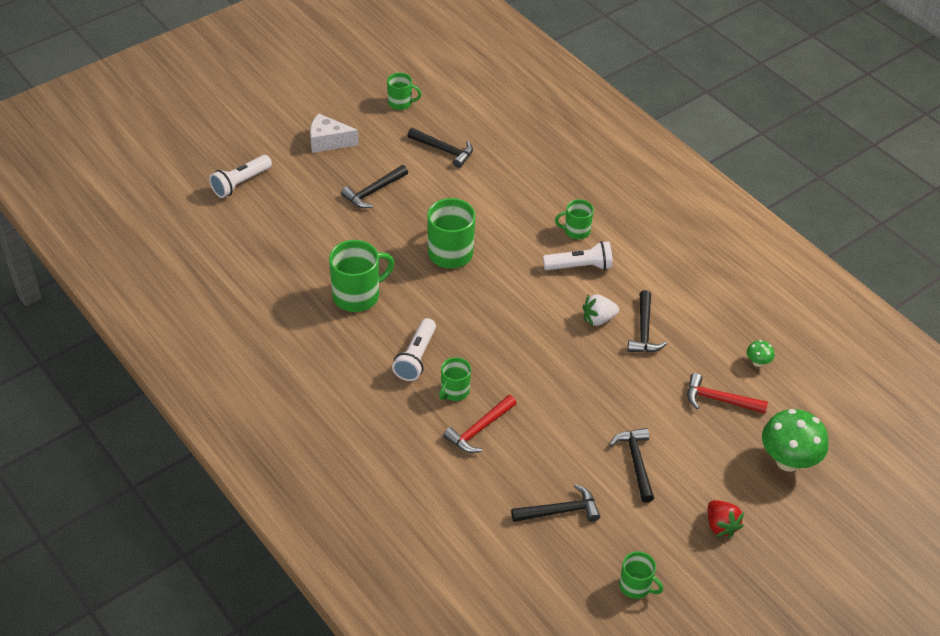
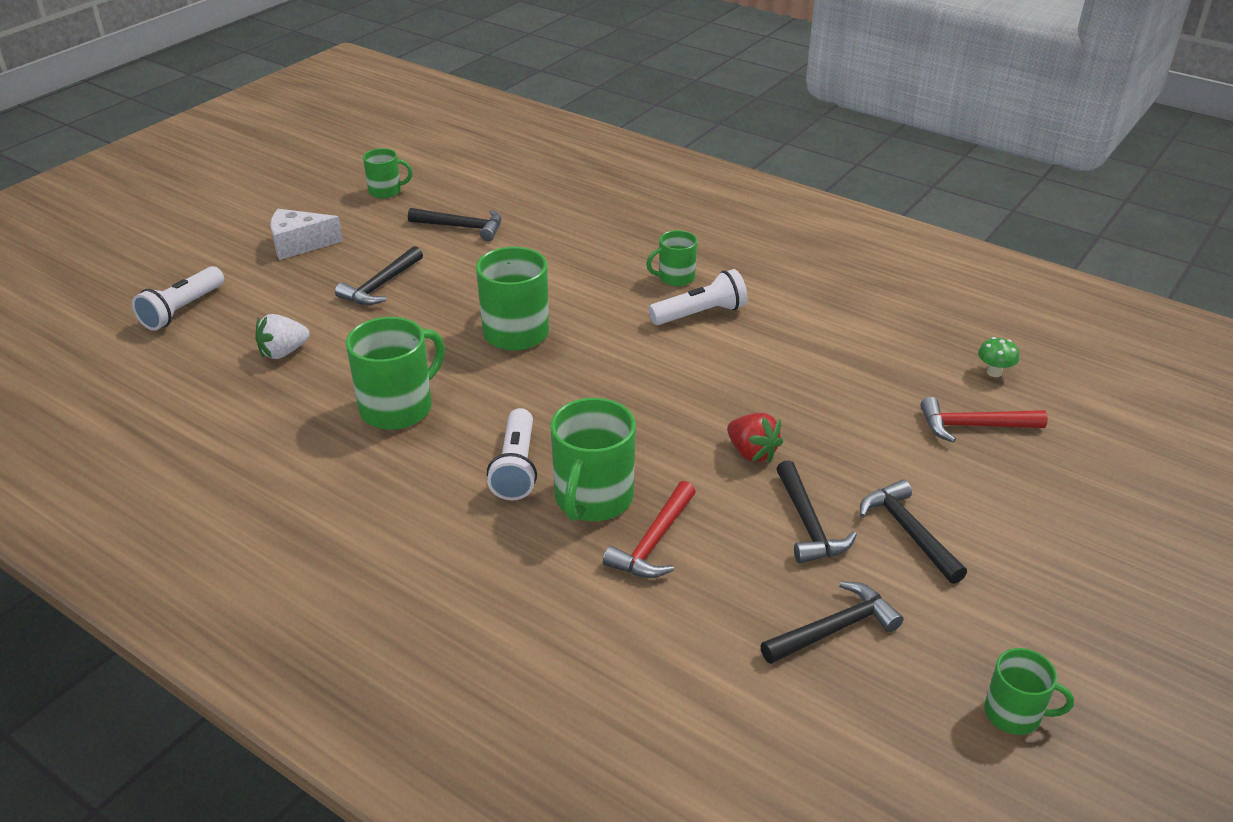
camera: 15 degrees left, 10 degrees down
(454, 391) = (593, 499): green mug -> green mug, size x1.72
(598, 319) = (756, 367): white strawberry -> white strawberry (283, 352)
(644, 330) = (824, 367): black hammer -> black hammer (808, 524)
(721, 525) = (1081, 588): red strawberry -> red strawberry (752, 453)
(788, 461) = (1113, 479): green mushroom -> none

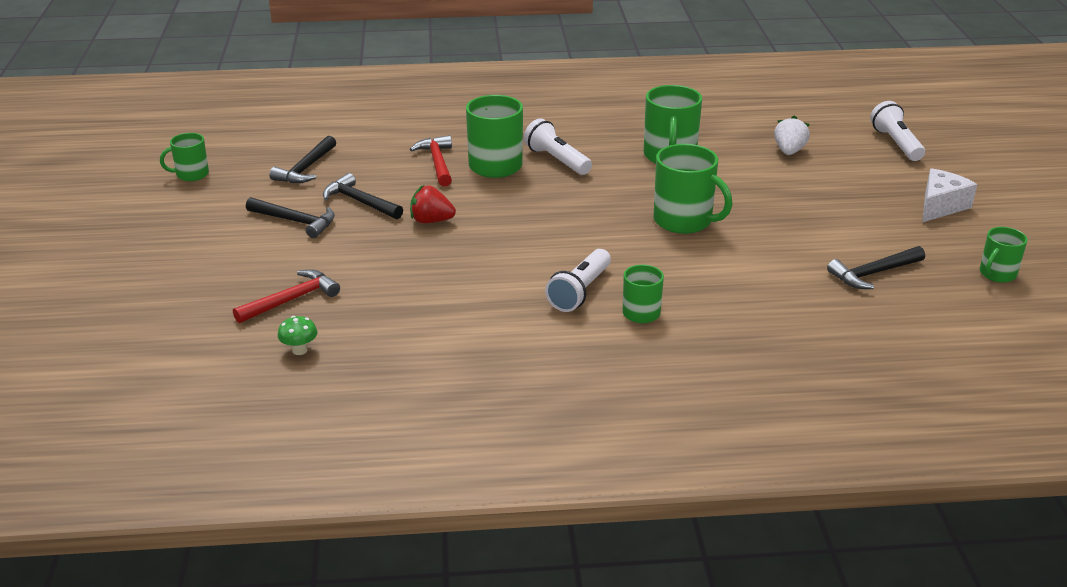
camera: 140 degrees right, 5 degrees down
(381, 286) = (826, 207): black hammer -> none

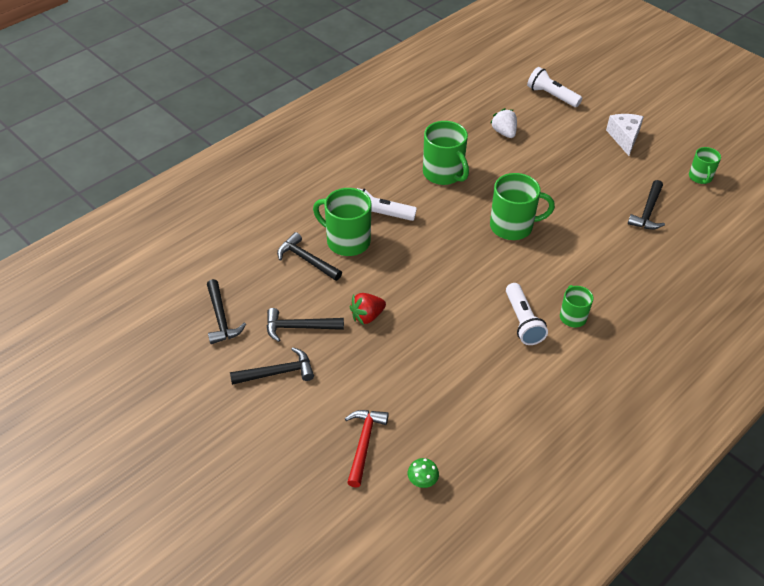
camera: 40 degrees left, 15 degrees up
(191, 174) = (140, 375): green mug -> none
(437, 162) = (306, 260): red hammer -> black hammer

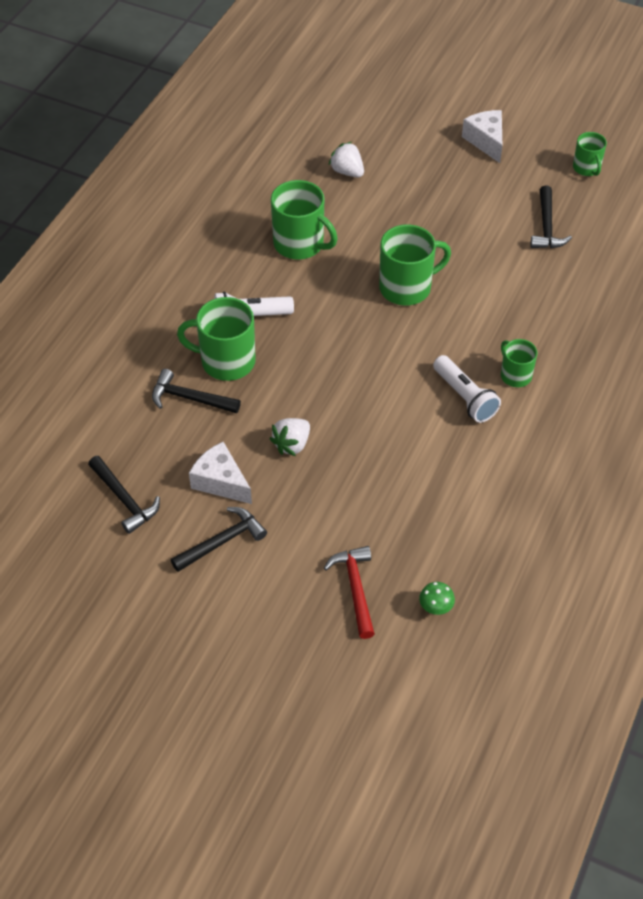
camera: 20 degrees left, 5 degrees up
(299, 327) = (221, 481): black hammer -> white cheese
(367, 316) = (292, 444): red strawberry -> white strawberry
(551, 96) = (382, 108): white flashlight -> none

